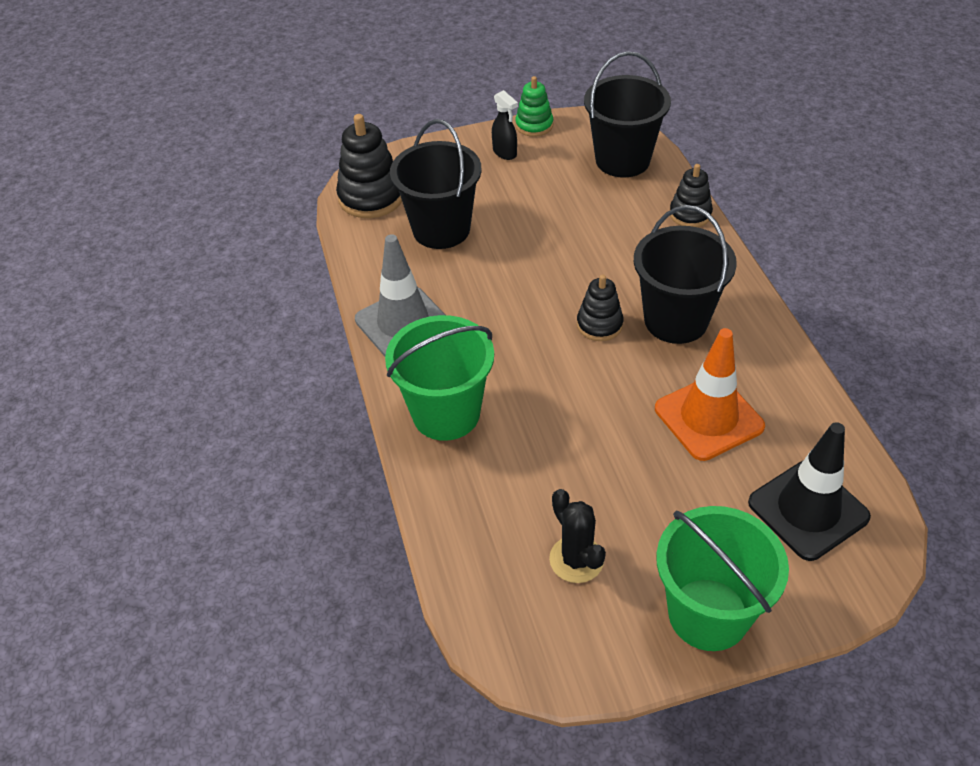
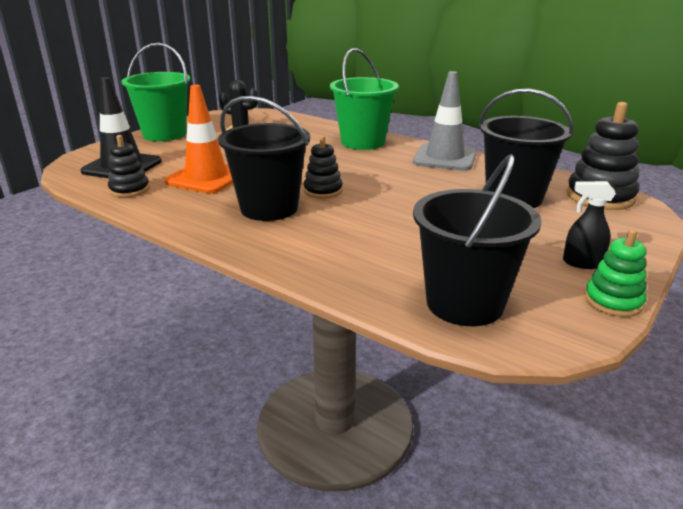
camera: 140 degrees right, 20 degrees down
(690, 214) = (330, 279): black stacking toy -> black stacking toy (129, 190)

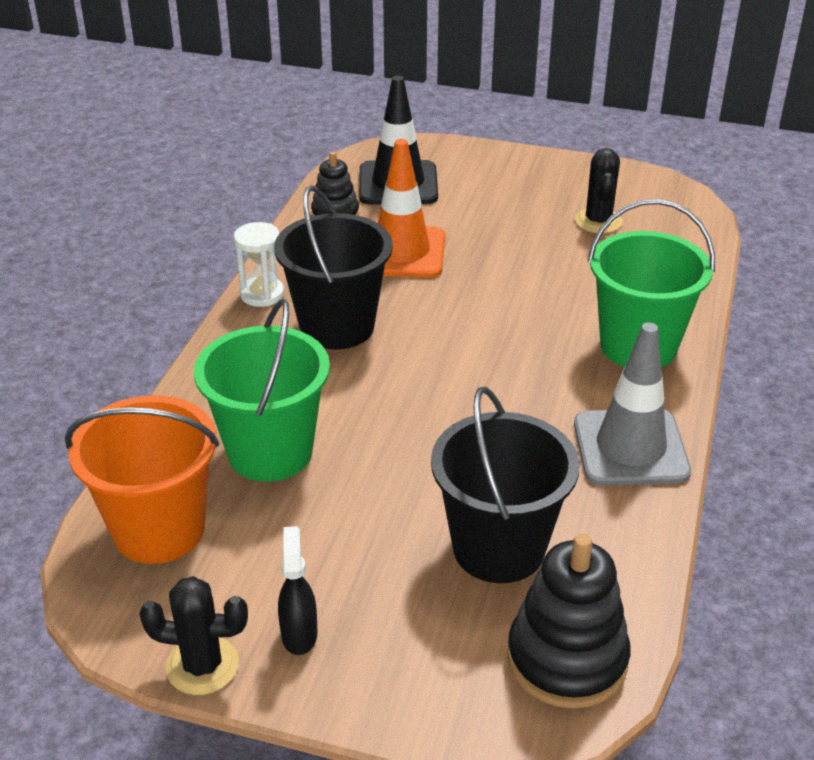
camera: 70 degrees right, 10 degrees up
(164, 134) = (530, 169): green bucket -> green bucket (270, 452)
(199, 227) = (262, 294): none -> white hourglass
(323, 191) = (415, 354): black stacking toy -> none
(464, 303) = (159, 529): black bucket -> orange bucket
(613, 301) = (202, 666): green stacking toy -> black cactus

